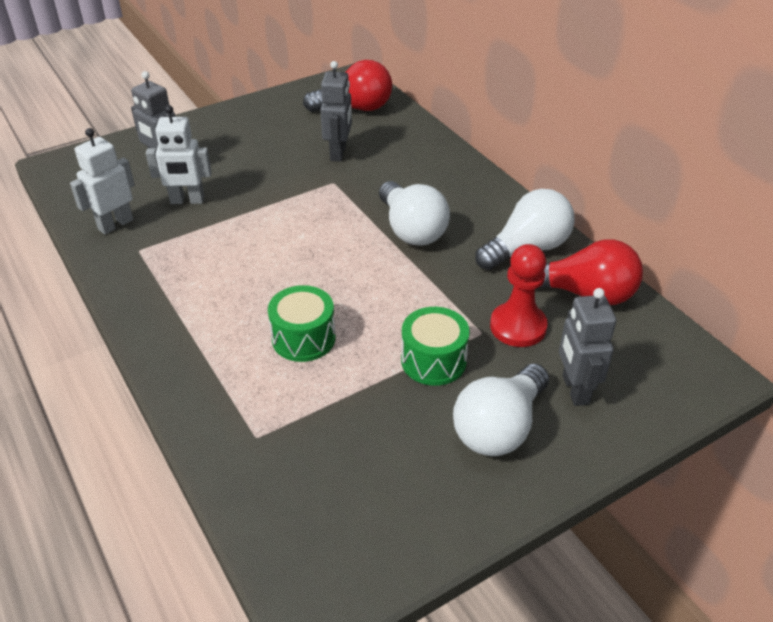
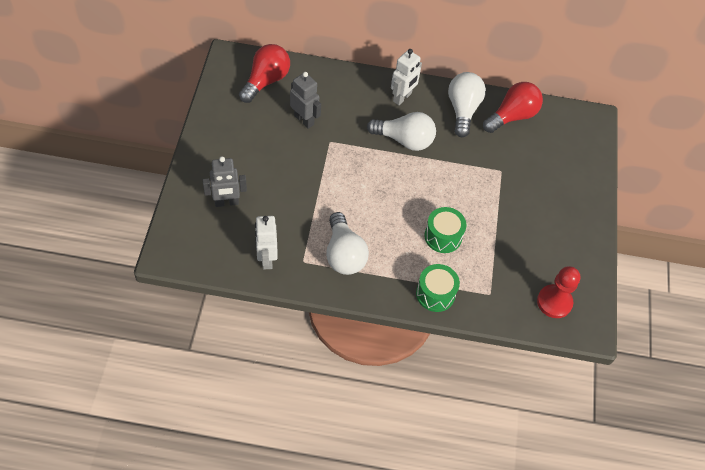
camera: 55 degrees left, 15 degrees up
(187, 201) = (278, 214): white robot -> white robot (402, 97)
(433, 360) = (502, 200): green drum -> green drum (435, 294)
(499, 427) = (559, 208): white light bulb -> white light bulb (344, 254)
(518, 326) = (509, 155): red pawn -> red pawn (554, 302)
(575, 389) = (562, 167): grey robot -> none

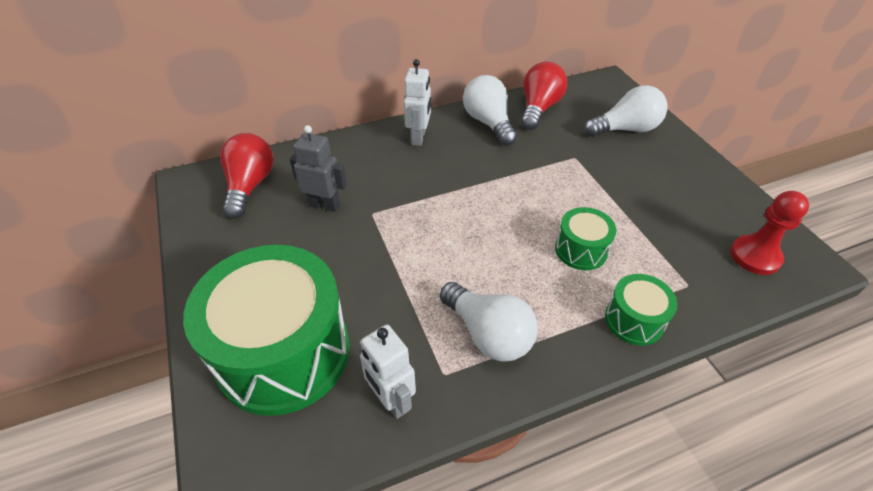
camera: 25 degrees left, 10 degrees down
(226, 202) = (283, 352): grey robot -> green drum
(404, 140) = (454, 174): white light bulb -> white light bulb (625, 129)

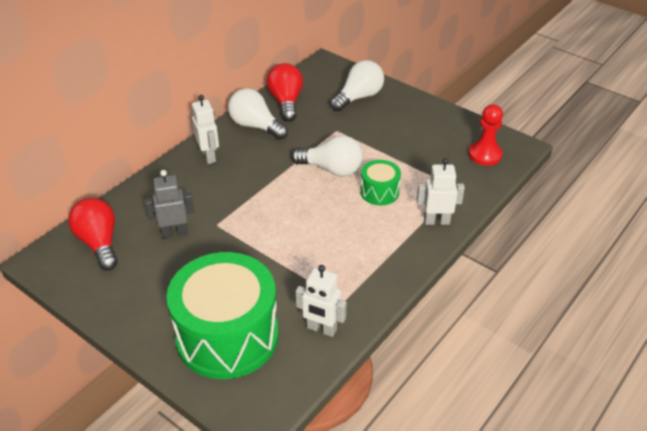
camera: 30 degrees left, 5 degrees down
(488, 334) = (355, 266): white light bulb -> white light bulb (331, 169)
(634, 320) = (436, 221): green drum -> white robot

